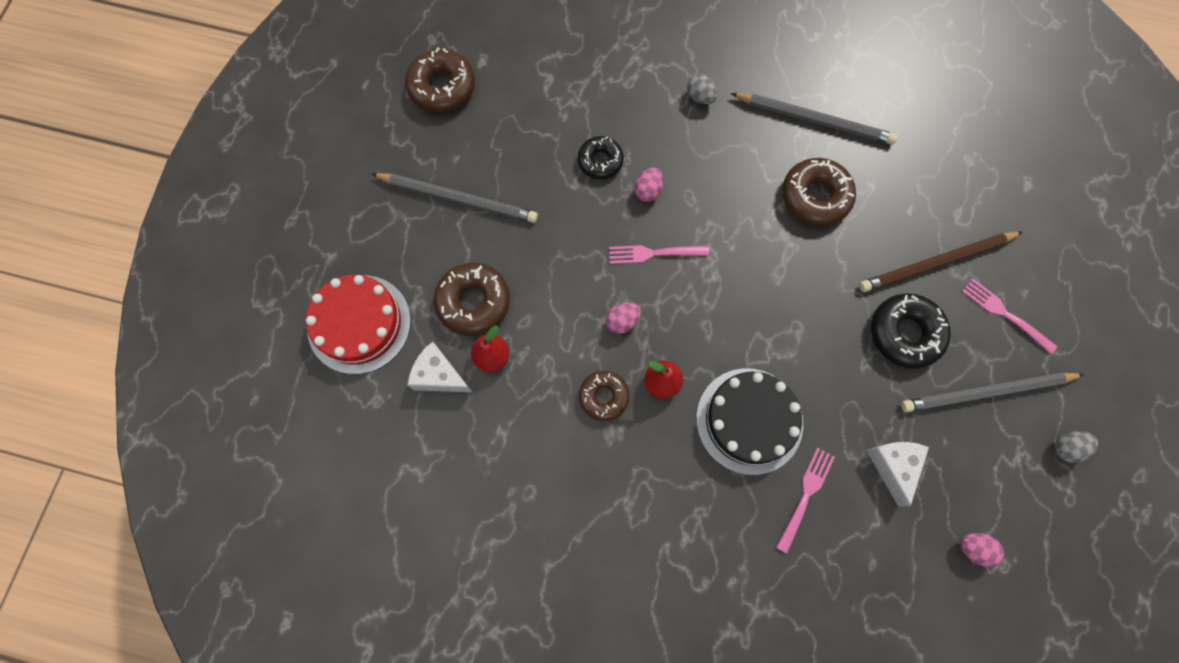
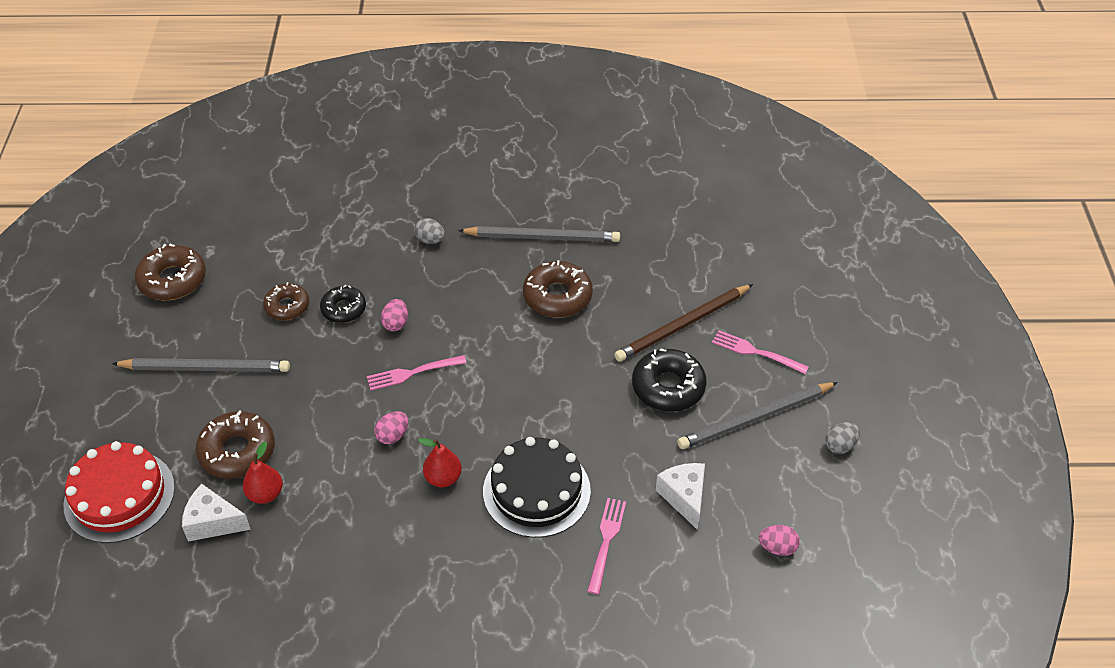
camera: 15 degrees left, 25 degrees down
(603, 397) = (387, 503): brown donut -> brown donut (287, 306)

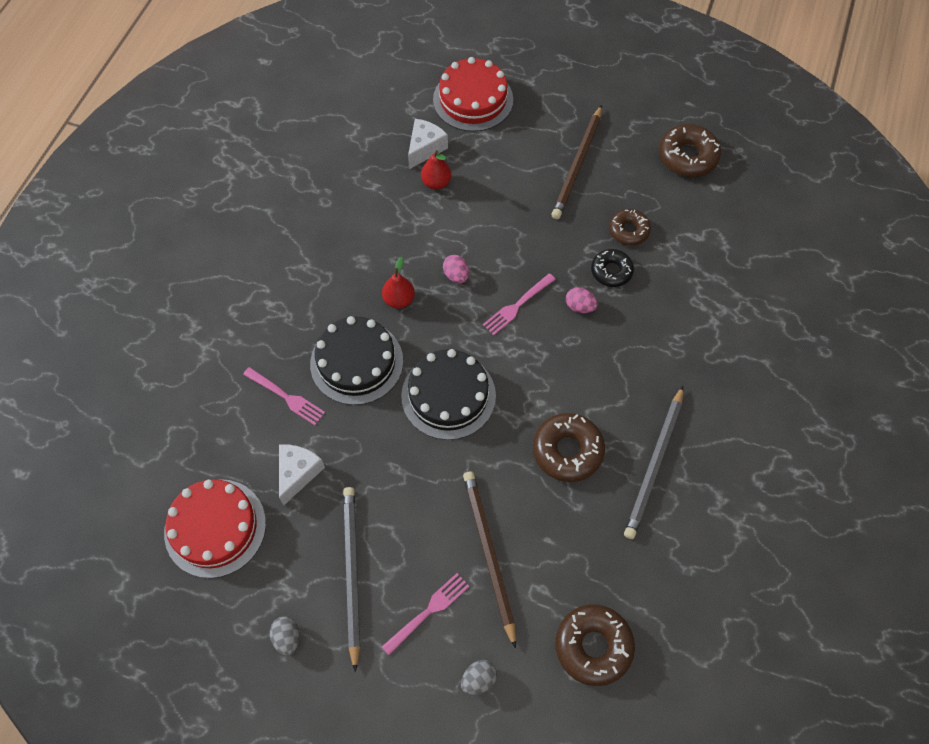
camera: 110 degrees right, 15 degrees up
(206, 368) = (577, 165): grey pencil -> brown pencil
(237, 451) = (484, 172): brown donut -> brown donut (593, 646)
(412, 373) = (517, 305): pink fork -> pink fork turned 135 degrees counterclockwise
(430, 240) = (680, 361): grey egg -> grey egg (478, 679)
(541, 399) = (448, 395): none -> black cake
(668, 387) = (419, 508): black donut -> none
(684, 497) = (298, 473): white cheese -> white cheese turned 75 degrees counterclockwise
(777, 548) = (215, 527): pink egg -> red cake

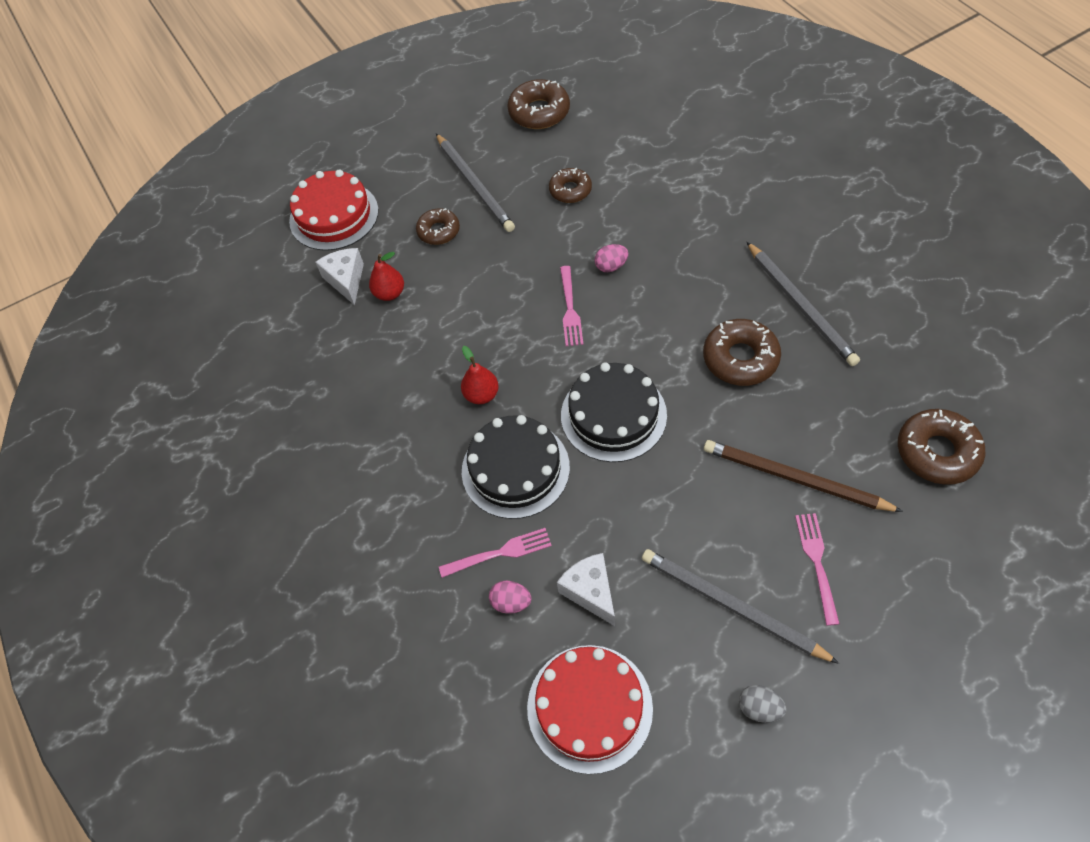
camera: 45 degrees left, 5 degrees down
(456, 275) = (498, 336): pink egg -> pink egg (511, 602)
(478, 679) = (911, 561): grey egg -> none
(515, 173) = (438, 231): none -> brown donut
(577, 165) = (474, 185): brown pencil -> grey pencil
(611, 271) = (597, 225): black donut -> none

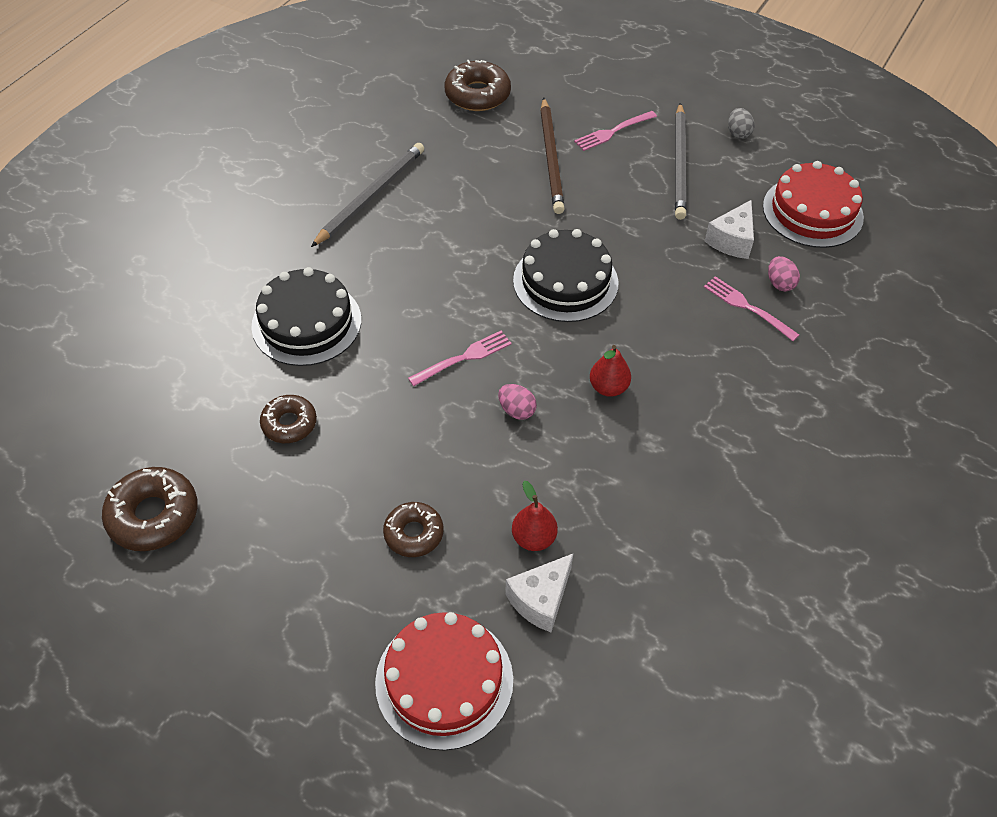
camera: 125 degrees left, 5 degrees down
(474, 185) = (318, 530): grey pencil -> none
(515, 469) = (665, 328): black cake -> black cake (306, 323)
(611, 266) = (389, 345): pink egg -> pink egg (516, 410)
(740, 358) = (453, 218): brown donut -> none

